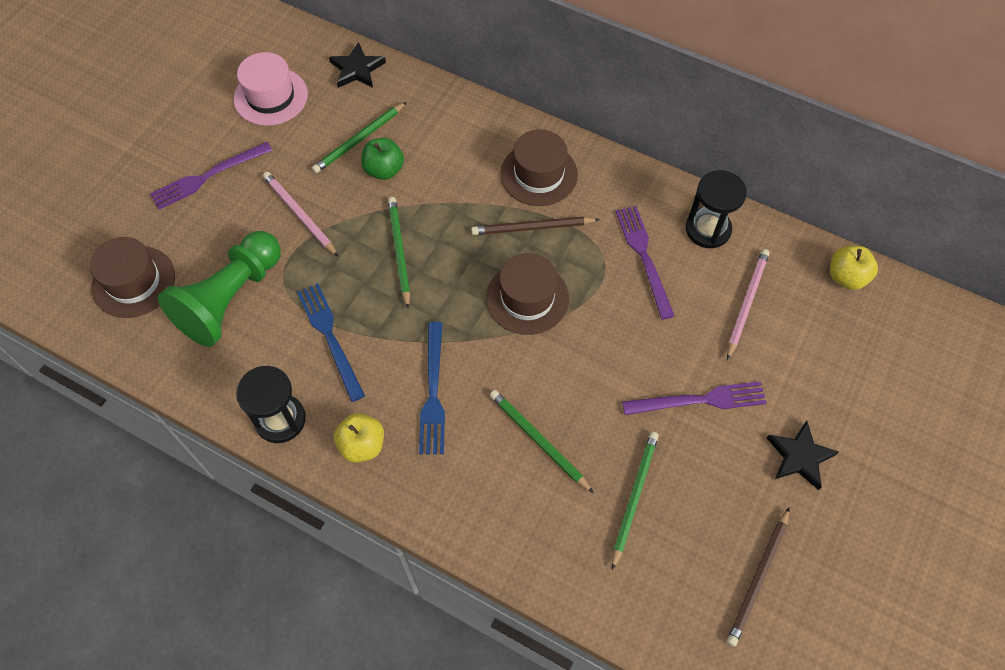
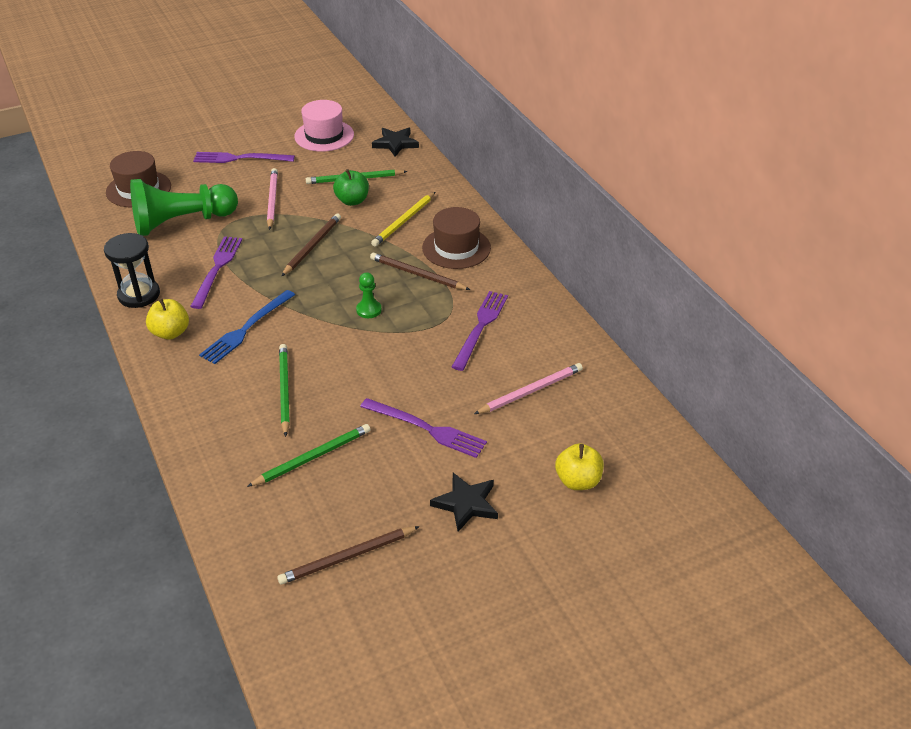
camera: 35 degrees right, 20 degrees down
(330, 337) = (217, 269): blue fork -> purple fork
(399, 252) = (312, 246): green pencil -> brown pencil
(459, 168) = (404, 221): none -> yellow pencil
(527, 298) = (369, 310): brown hat -> green pawn
(708, 229) = (549, 334): black hourglass -> none
(846, 277) = (634, 416): yellow apple -> yellow apple (578, 481)

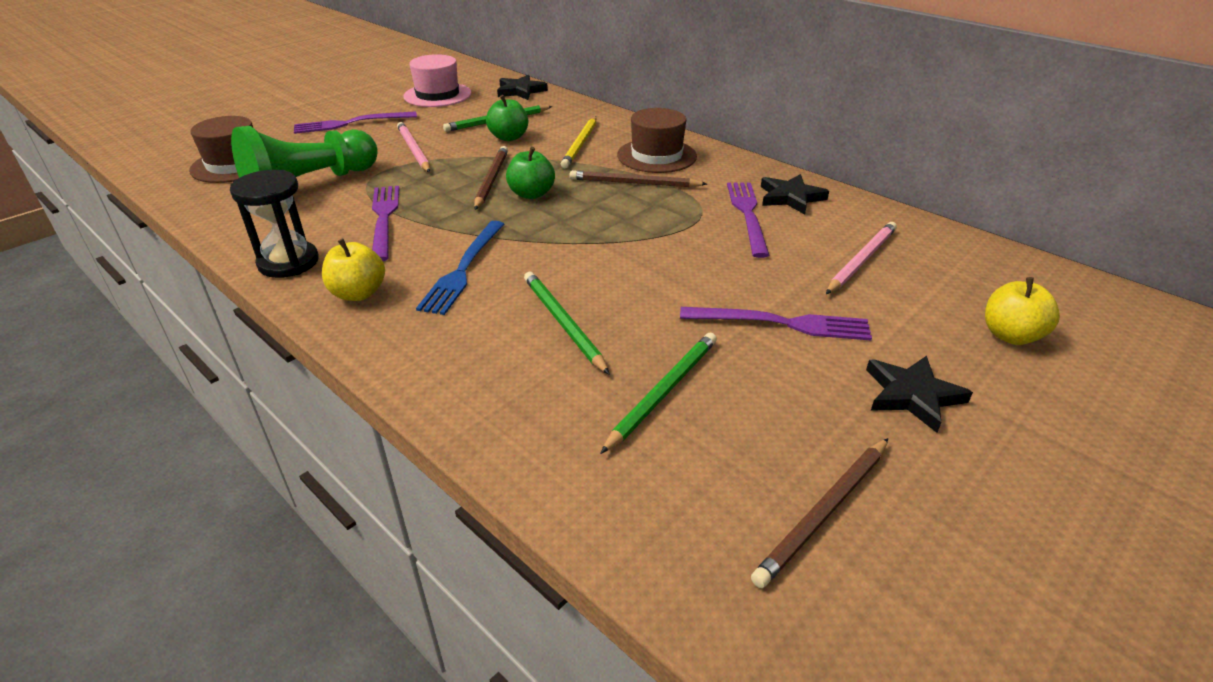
camera: 20 degrees left, 5 degrees down
(333, 268) = (531, 194): none -> green apple
(369, 310) = (605, 223): green pawn -> none
(529, 317) = (790, 197): none -> black star

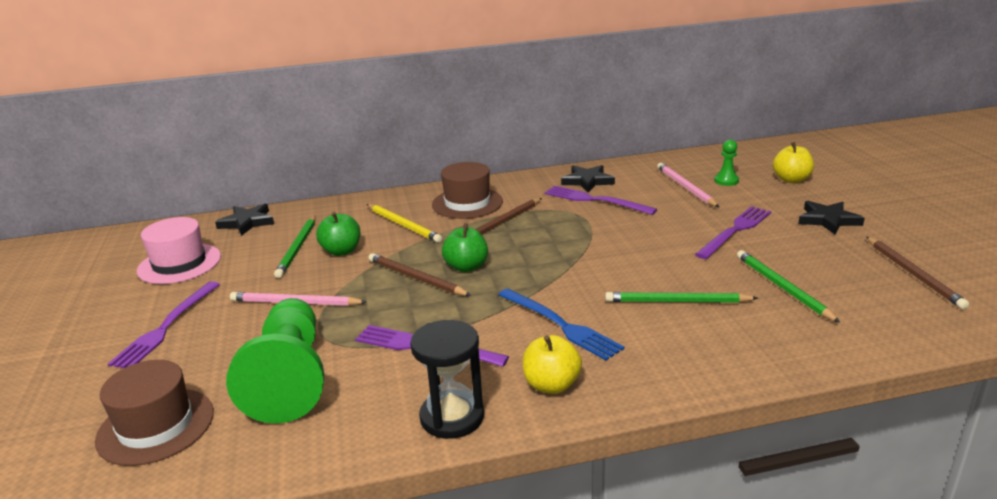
camera: 55 degrees left, 10 degrees down
(925, 284) = (726, 181): none -> green pawn

